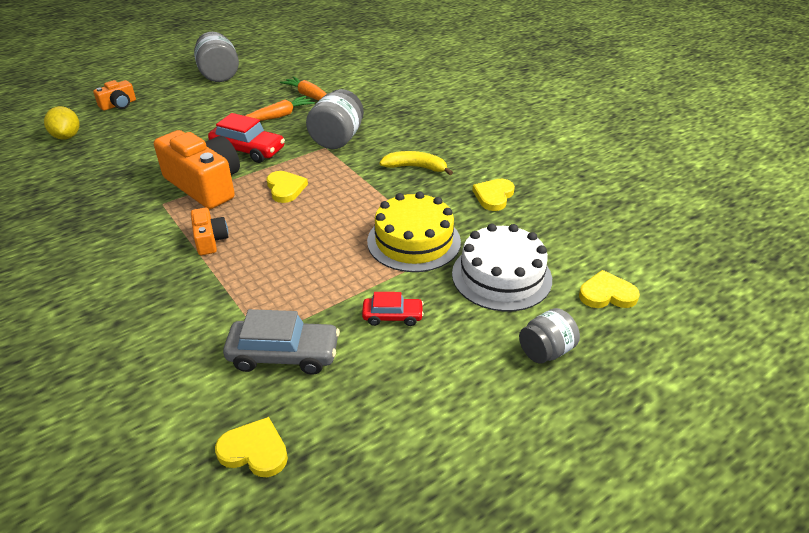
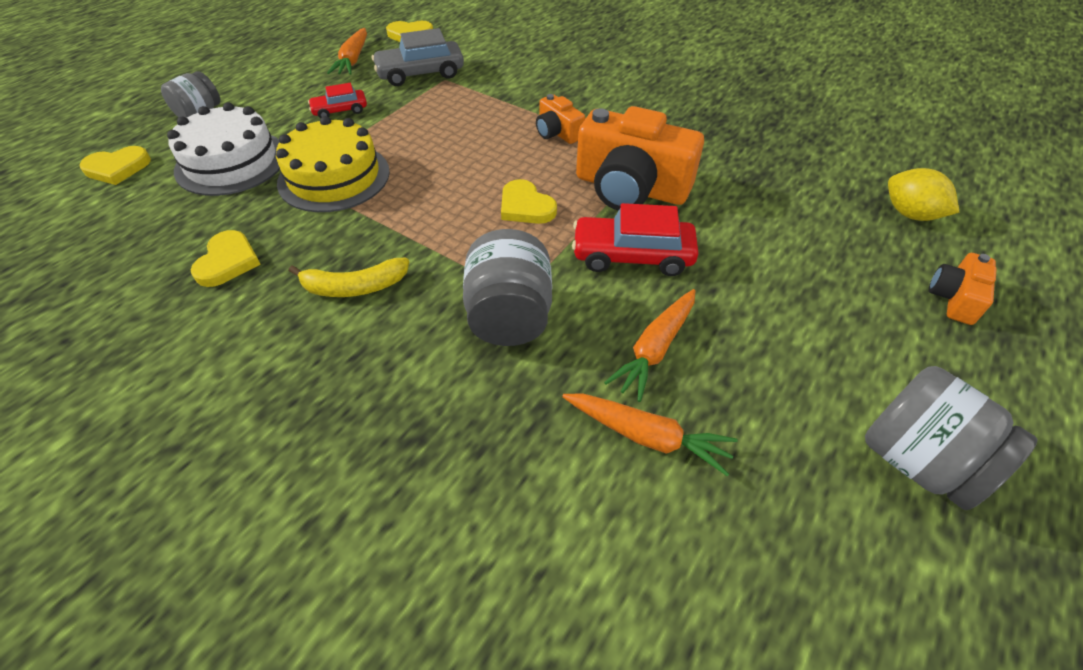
camera: 160 degrees right, 10 degrees up
(354, 408) = (353, 60): none -> orange carrot

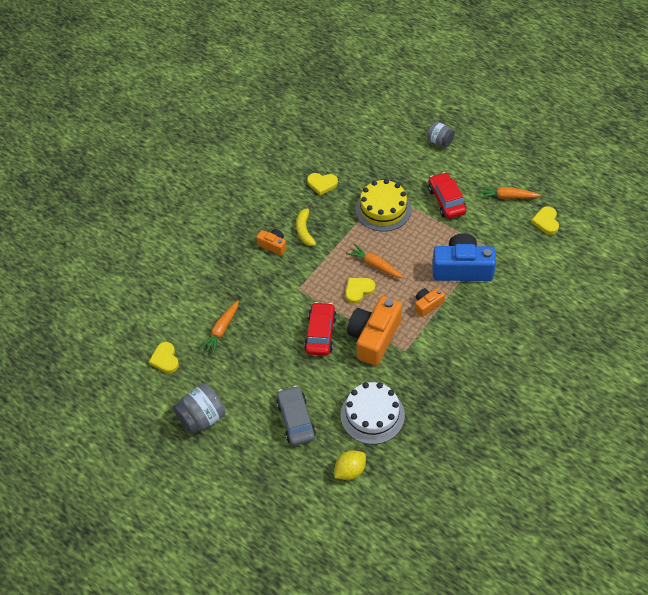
camera: 95 degrees right, 5 degrees up
(117, 168) = (389, 126): yellow heart -> yellow heart (165, 359)
(231, 162) = (395, 166): white cake -> white cake (372, 415)
(340, 111) = (446, 201): red car -> red car, size x1.71
(420, 73) = (492, 233): grey car -> grey car (296, 420)
(486, 100) = (462, 268): none -> blue camera
(509, 316) = (284, 285): grey jar -> none
(655, 349) = (263, 337): orange carrot -> orange carrot (375, 265)
(954, 298) = (285, 467): orange camera -> orange camera (273, 245)

